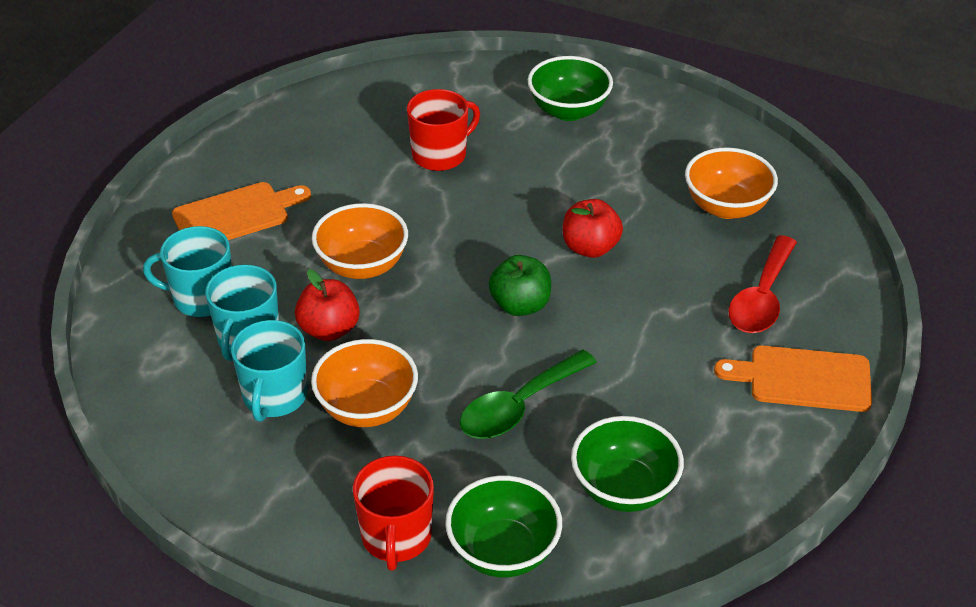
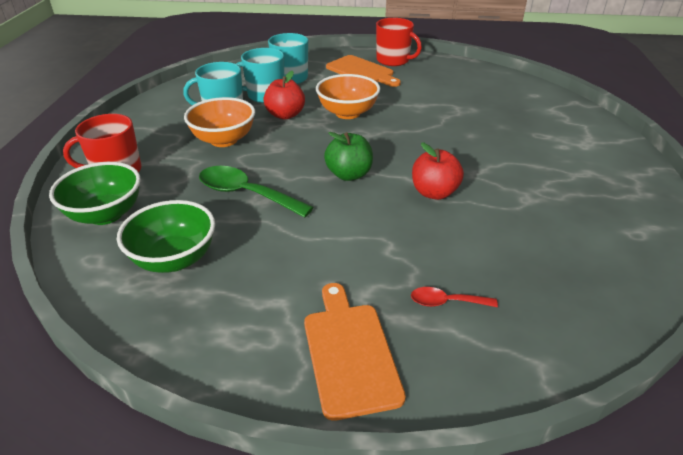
camera: 70 degrees right, 5 degrees down
(440, 155) = (475, 116): red mug -> red mug (393, 60)
(568, 110) = (583, 153): green bowl -> none
(726, 207) = (554, 257): orange bowl -> none
(761, 298) = (446, 302): red spoon -> red spoon, size x0.53

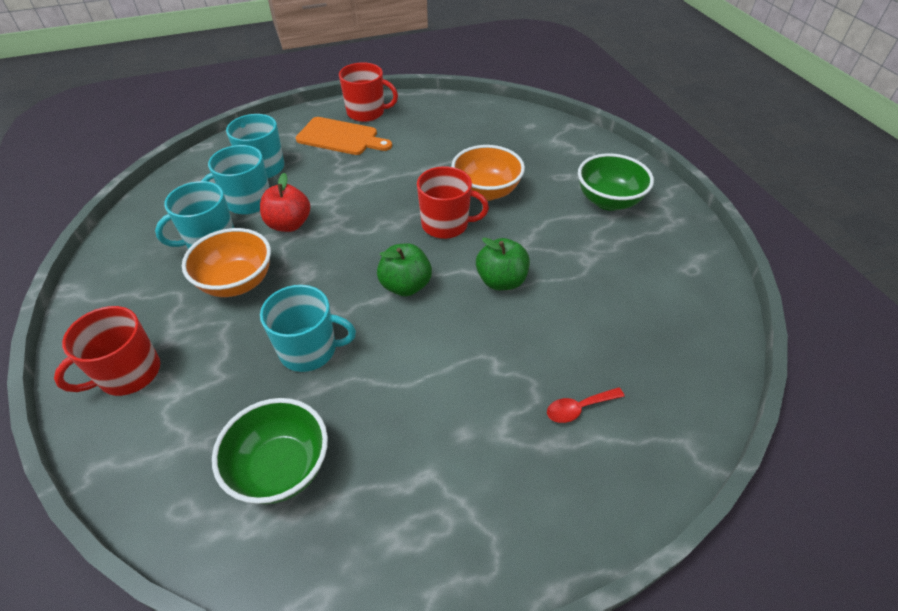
camera: 25 degrees left, 10 degrees up
(106, 214) = (156, 440): green bowl -> green bowl (608, 201)
(246, 194) = (309, 350): green spoon -> turquoise mug
(347, 113) = (357, 201): orange bowl -> orange bowl (486, 191)
(349, 352) = (525, 504): orange cutting board -> none
(411, 144) = (446, 224): none -> red mug
(434, 193) = (501, 281): red apple -> green apple

